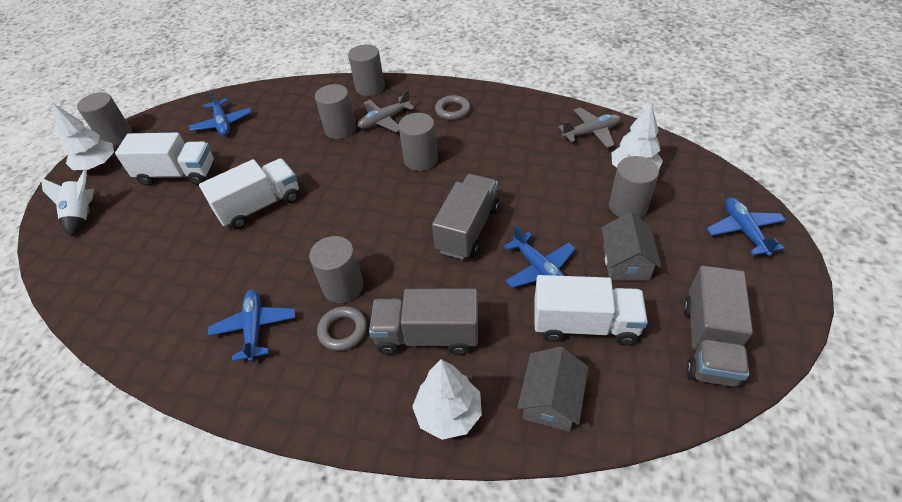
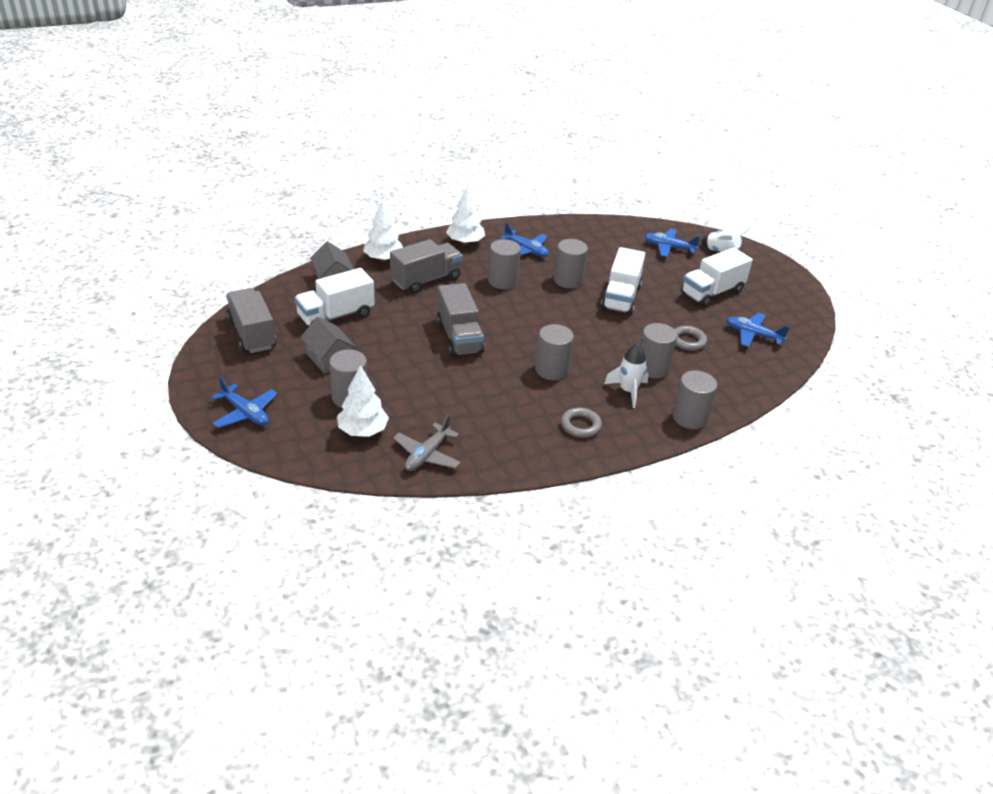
camera: 135 degrees right, 10 degrees down
(98, 165) = (776, 277): white tree -> white tree (465, 242)
(116, 136) = (809, 296): grey cylinder -> grey cylinder (568, 280)
(343, 331) = (476, 265): grey ring -> grey ring (688, 341)
(384, 120) = (628, 391): grey plane -> white rocket
(539, 268) = (387, 333): blue plane -> blue plane (669, 248)

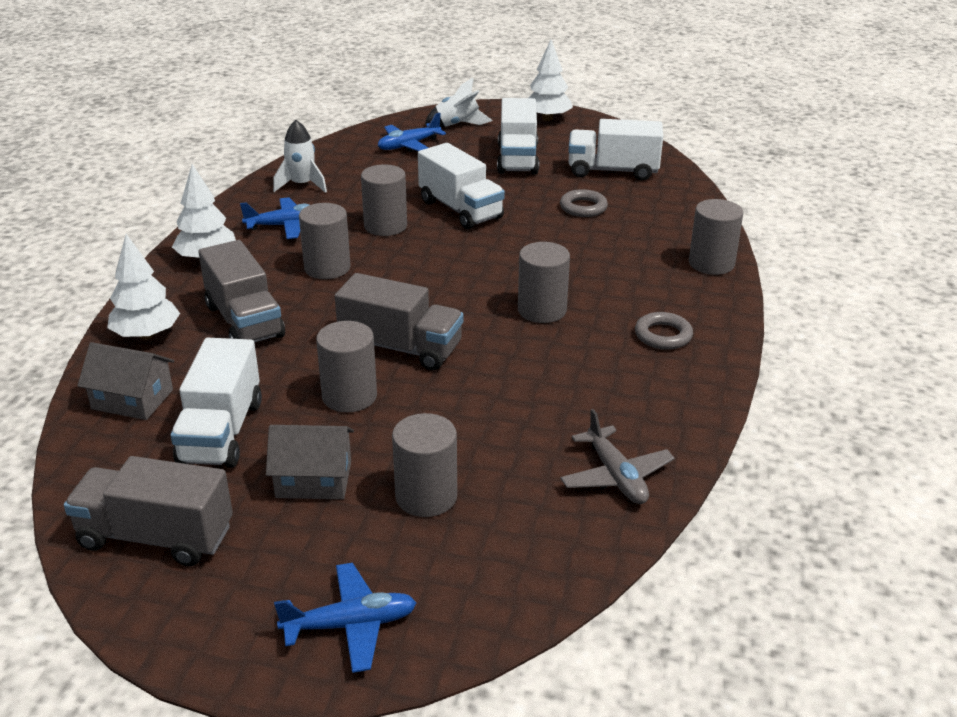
camera: 50 degrees left, 5 degrees down
(363, 431) = (513, 514): white tree -> white tree (547, 118)
(426, 280) = (244, 321): grey truck -> grey truck turned 150 degrees clockwise
(628, 391) = (631, 279): white rocket -> white rocket (302, 185)
(652, 368) = (607, 247): grey cylinder -> grey cylinder (349, 396)
(753, 335) = (613, 171): blue plane -> white truck

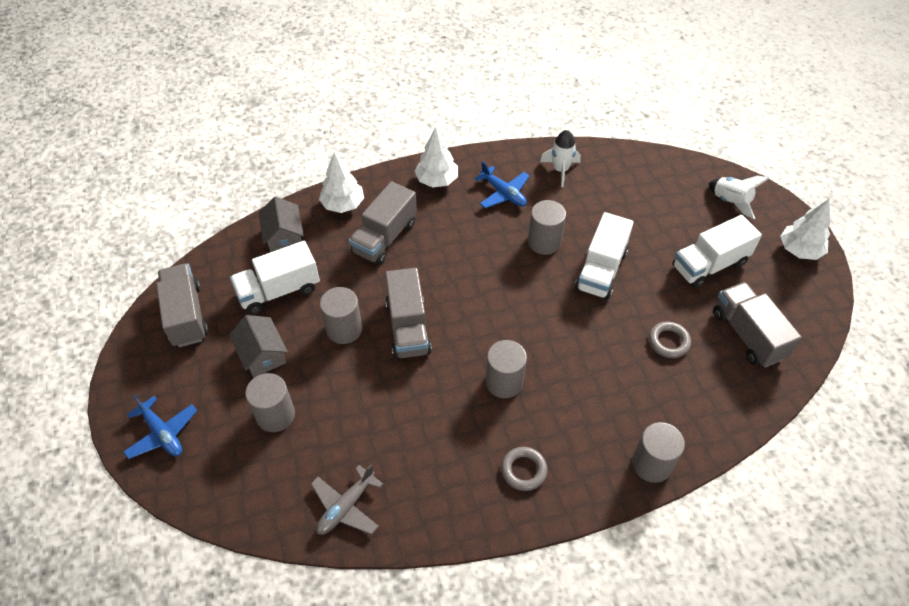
camera: 60 degrees right, 20 degrees up
(327, 268) = (469, 241): grey cylinder -> none
(409, 145) = (669, 192): blue plane -> none
(613, 171) = (747, 335): white truck -> grey truck

